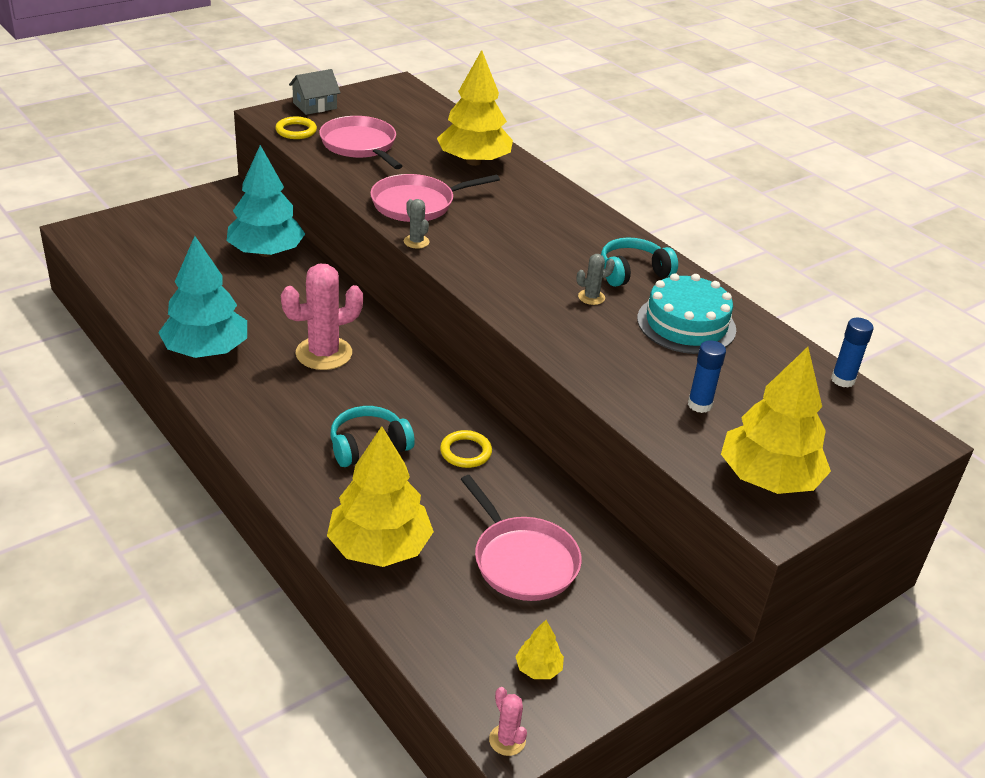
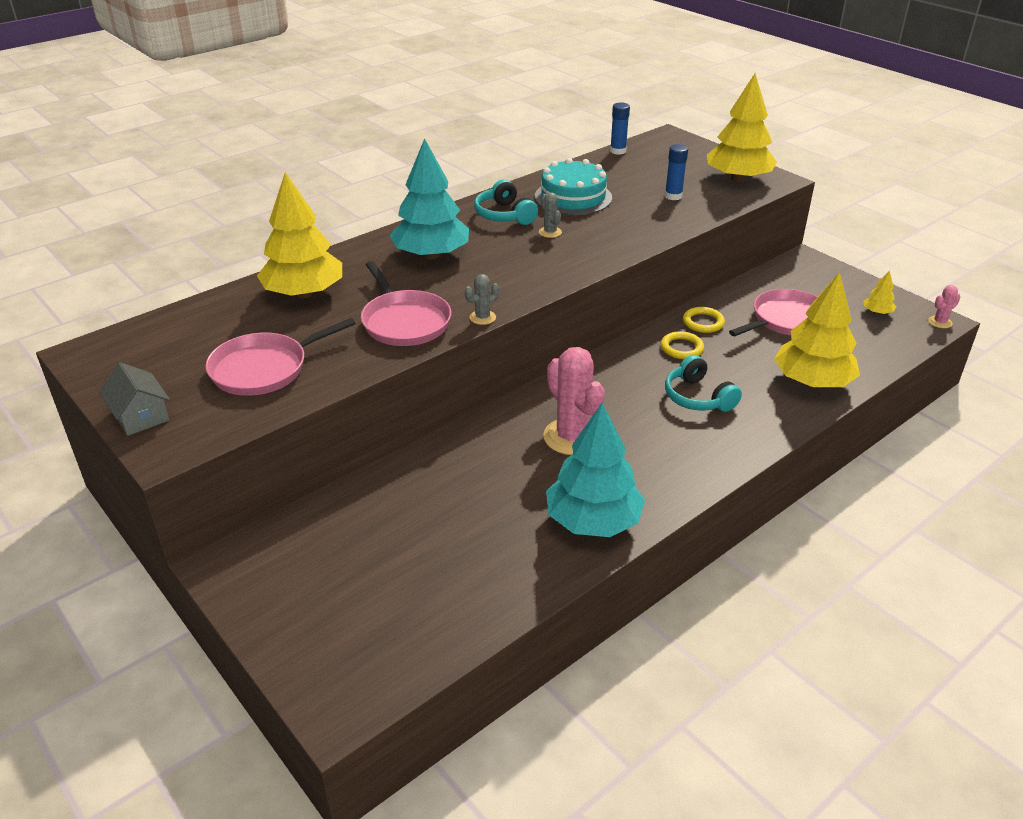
camera: 90 degrees left, 0 degrees up
(266, 252) = (381, 505): turquoise tree -> turquoise tree (431, 255)
(296, 131) = (220, 422): yellow ring -> yellow ring (703, 322)

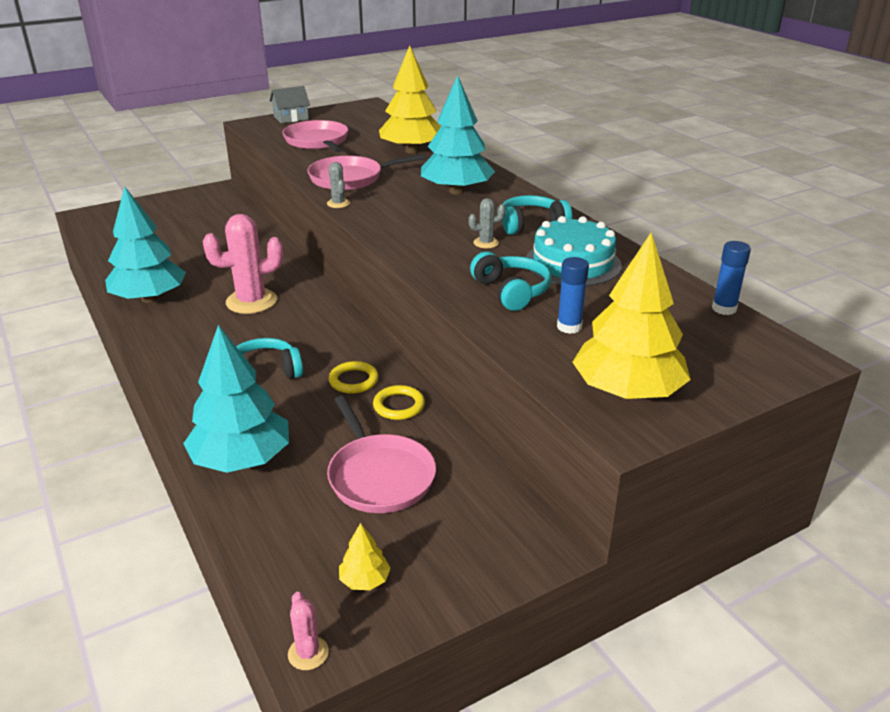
camera: 100 degrees right, 5 degrees down
(633, 217) = (511, 291): none -> turquoise headphones
(812, 382) = (241, 459): yellow tree -> turquoise tree

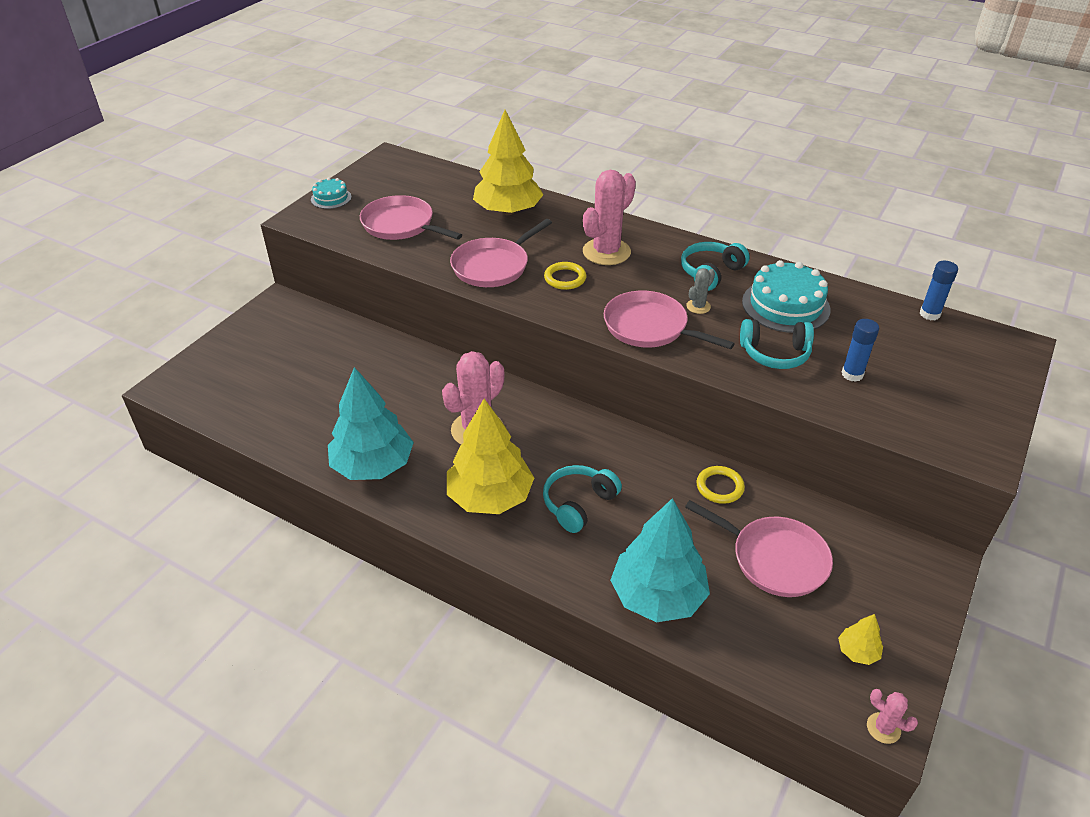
camera: 30 degrees left, 10 degrees up
(291, 118) = (331, 198): grey house -> turquoise cake
(338, 203) = (521, 302): grey cactus -> none
(353, 380) = (659, 478): yellow ring -> yellow ring (565, 278)
(421, 244) = (649, 327): none -> pink pan
(456, 191) = (606, 252): turquoise tree -> pink cactus
(511, 291) = (775, 354): turquoise headphones -> turquoise headphones turned 150 degrees clockwise
(627, 391) = (950, 420): yellow tree -> yellow tree (490, 497)

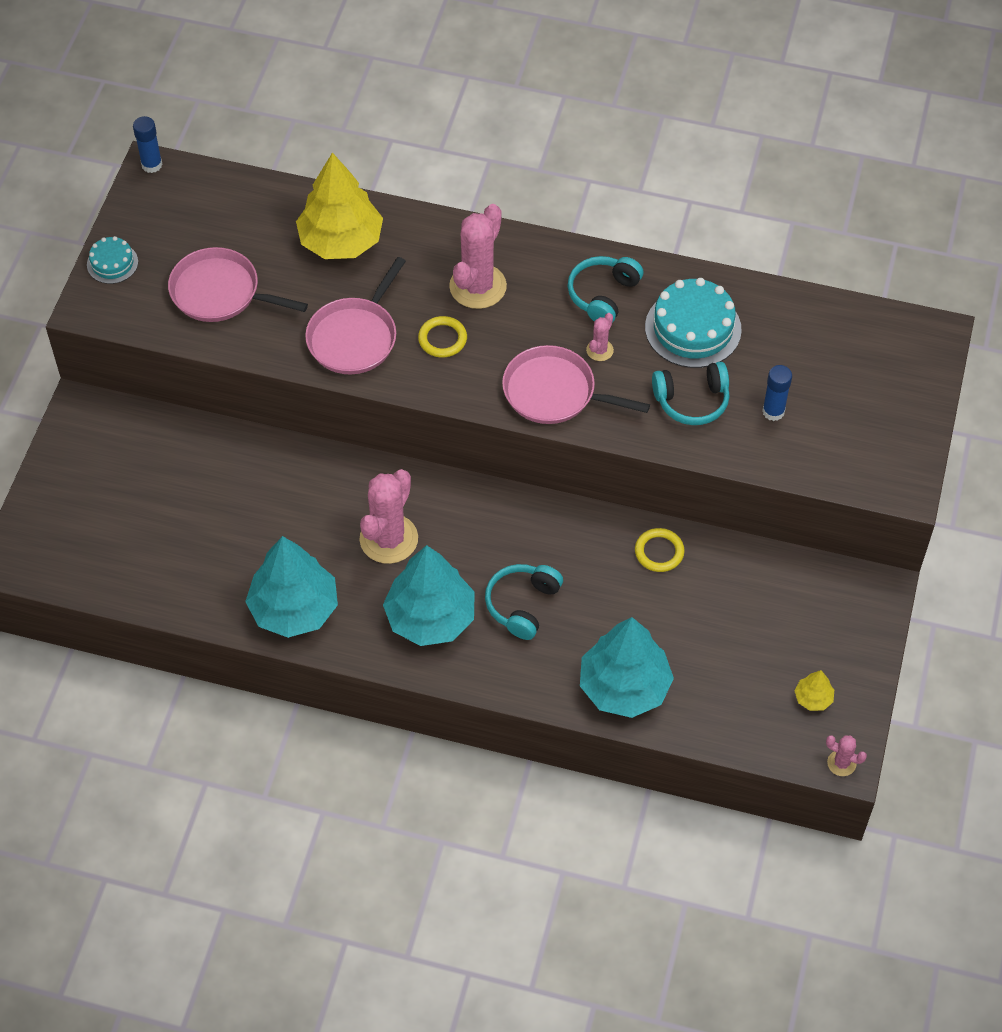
camera: 15 degrees left, 15 degrees up
(490, 497) = (430, 617): yellow tree -> turquoise tree
(698, 306) = (599, 350): grey cactus -> pink cactus
(775, 559) = (726, 622): pink pan -> none
(929, 314) = (845, 308): blue glue stick -> blue glue stick (152, 165)

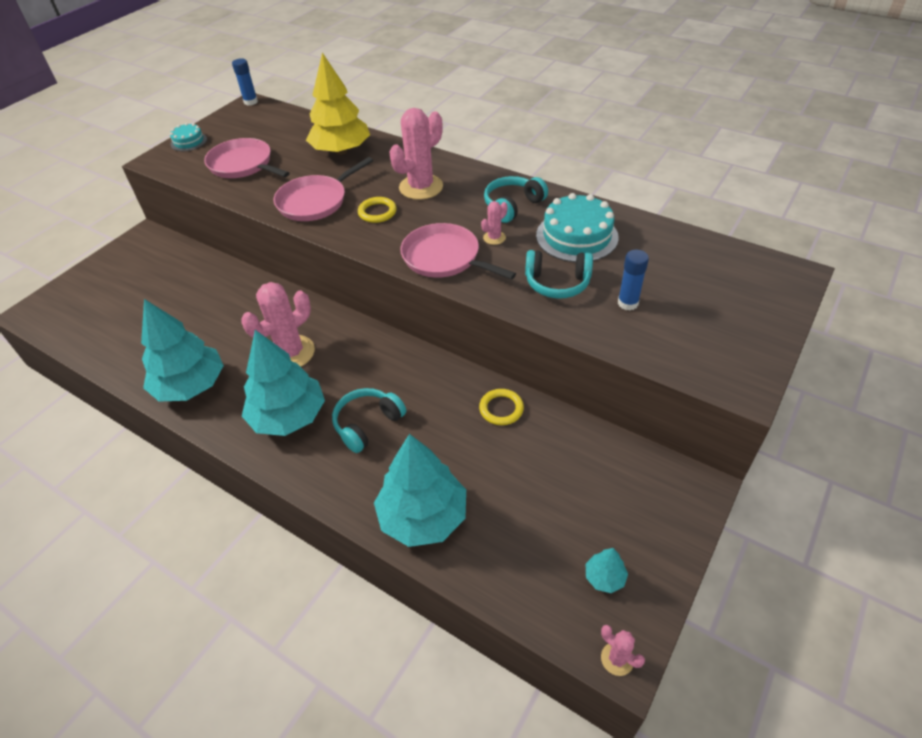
camera: 20 degrees right, 10 degrees down
(813, 698) = (604, 577): yellow tree -> turquoise tree

